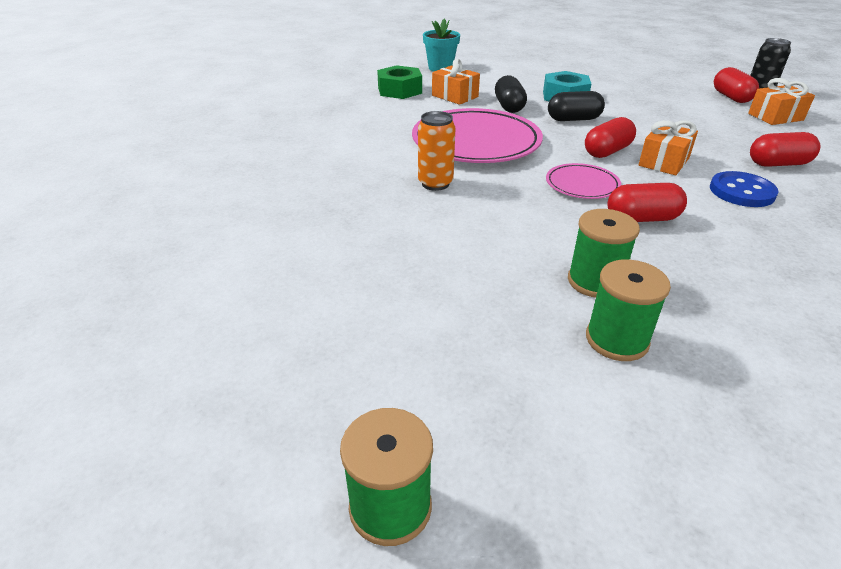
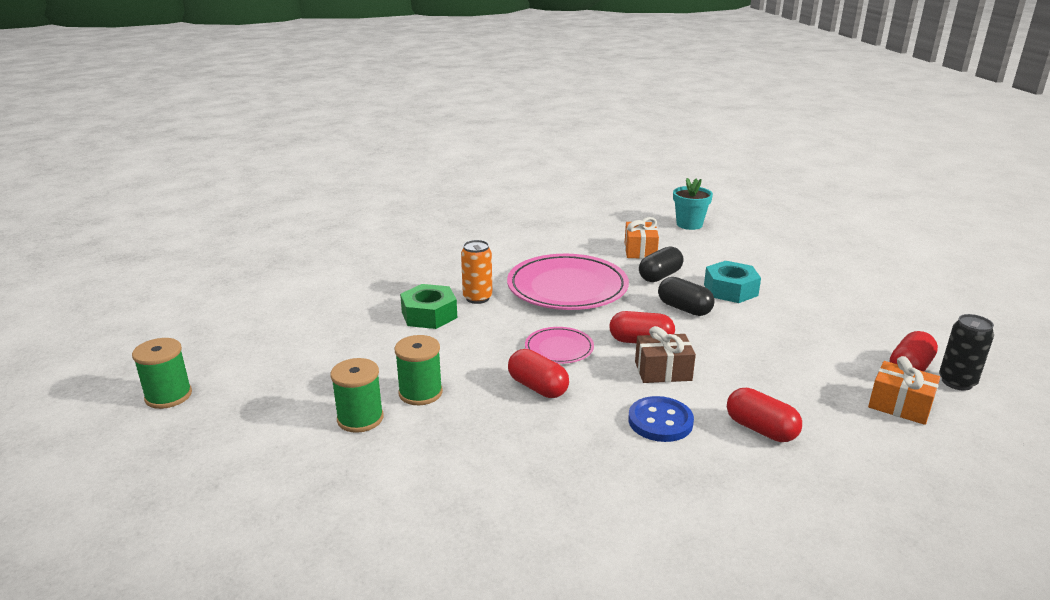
camera: 50 degrees right, 10 degrees down
(399, 90) = (612, 229): green nut -> green nut (429, 315)
(663, 162) = (663, 371): orange gift -> brown gift

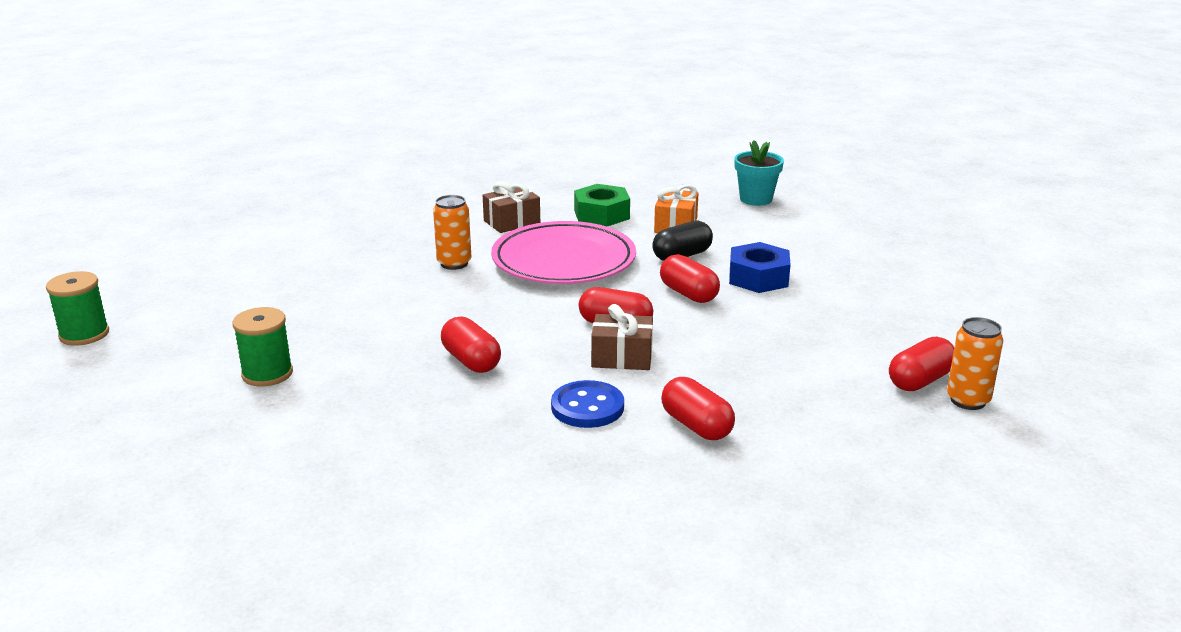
camera: 10 degrees right, 0 degrees up
(420, 393) = (342, 355): green spool -> none
(429, 315) = (391, 277): green nut -> green nut (601, 214)
(507, 258) = (512, 222): none -> brown gift
(559, 348) = (517, 324): pink plate -> none
(684, 308) = (688, 294): black capsule -> red capsule
(730, 290) = (758, 278): turquoise nut -> blue nut
(900, 405) = (878, 418): orange gift -> none
(957, 382) = (968, 400): black can -> orange can

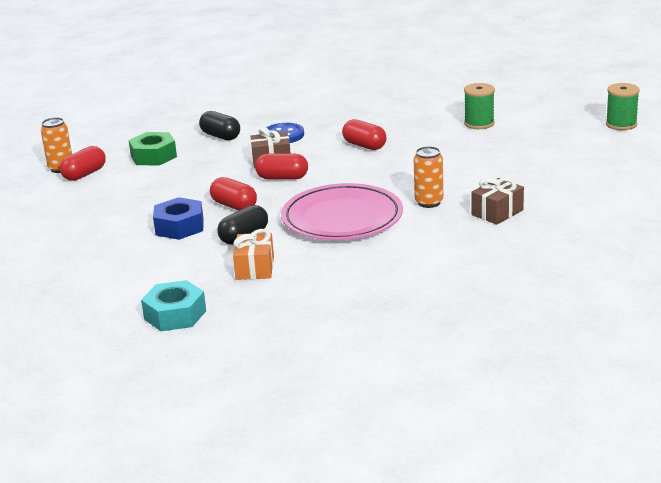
camera: 170 degrees right, 0 degrees up
(512, 222) = (410, 248): brown gift -> brown gift (497, 212)
(601, 214) = (330, 269): green nut -> green nut (153, 156)
(696, 426) = (220, 136): red capsule -> black capsule
(756, 199) = (175, 315): turquoise flower pot -> turquoise nut

